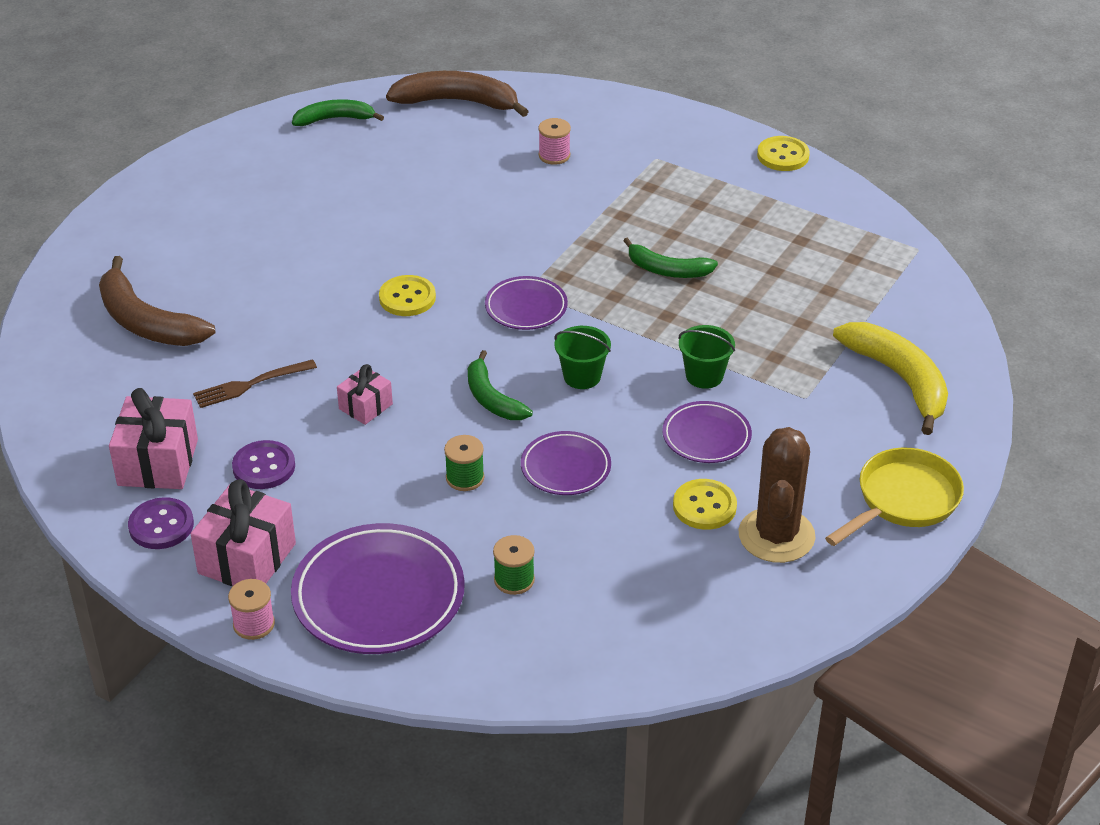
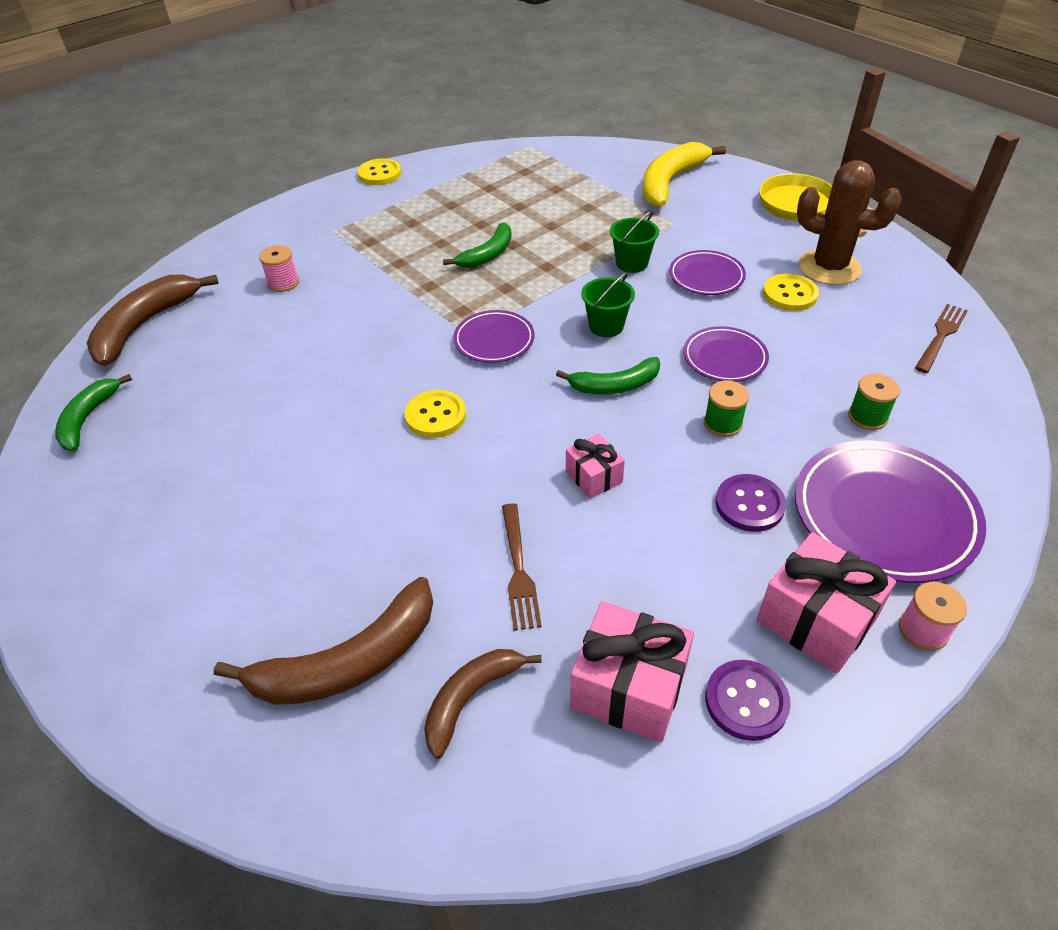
camera: 70 degrees left, 5 degrees up
(131, 386) = (470, 698): none -> brown banana
(264, 467) = (665, 580): purple button -> purple button (749, 504)
(681, 636) = (941, 336): none -> brown fork
(899, 379) = (670, 182): yellow banana -> yellow banana turned 45 degrees counterclockwise

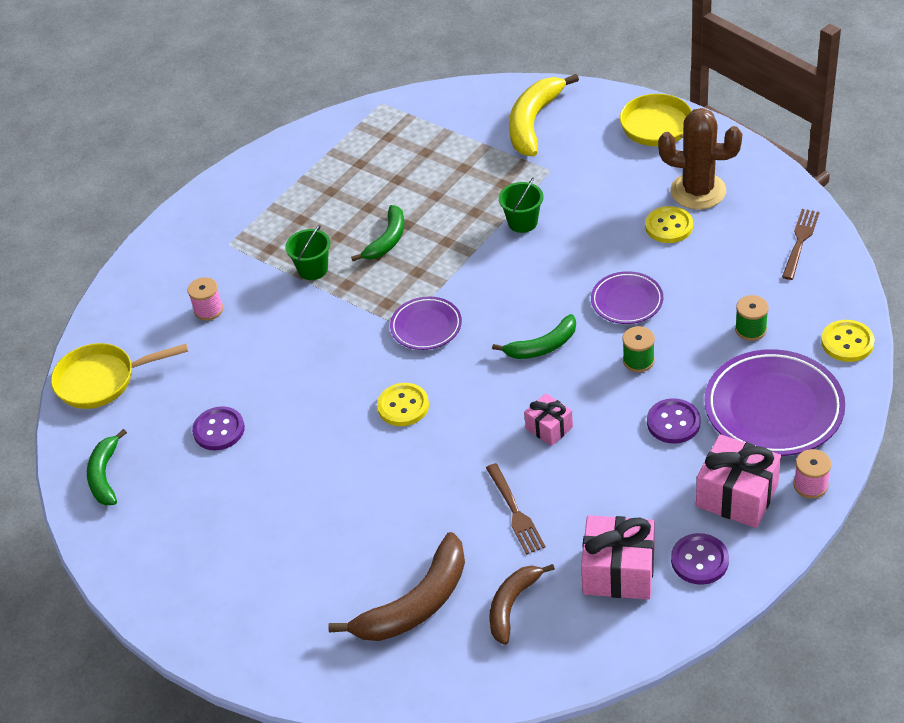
camera: 10 degrees left, 0 degrees up
(145, 325) = (102, 380): brown banana -> yellow pan
(229, 398) = (219, 430): none -> purple button
(379, 174) = (243, 168): yellow button -> yellow button (847, 342)
(606, 326) = (519, 292): green bucket -> green bucket (313, 269)
(706, 277) = (592, 223): purple plate -> none

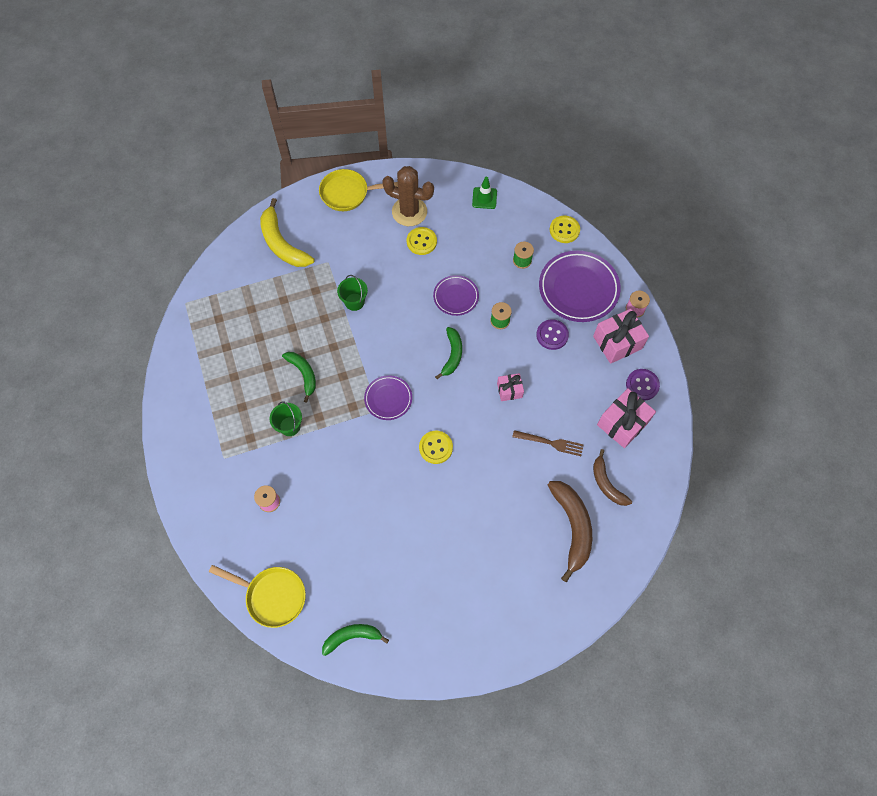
camera: 60 degrees left, 20 degrees up
(102, 380) = (272, 596): yellow pan -> yellow pan turned 90 degrees counterclockwise
(105, 475) = (352, 637): green banana -> green banana turned 135 degrees clockwise
(219, 430) = (371, 552): purple button -> none
(698, 191) = (409, 212): brown cactus -> brown cactus turned 60 degrees clockwise
(800, 241) = (484, 198): brown fork -> green traffic cone

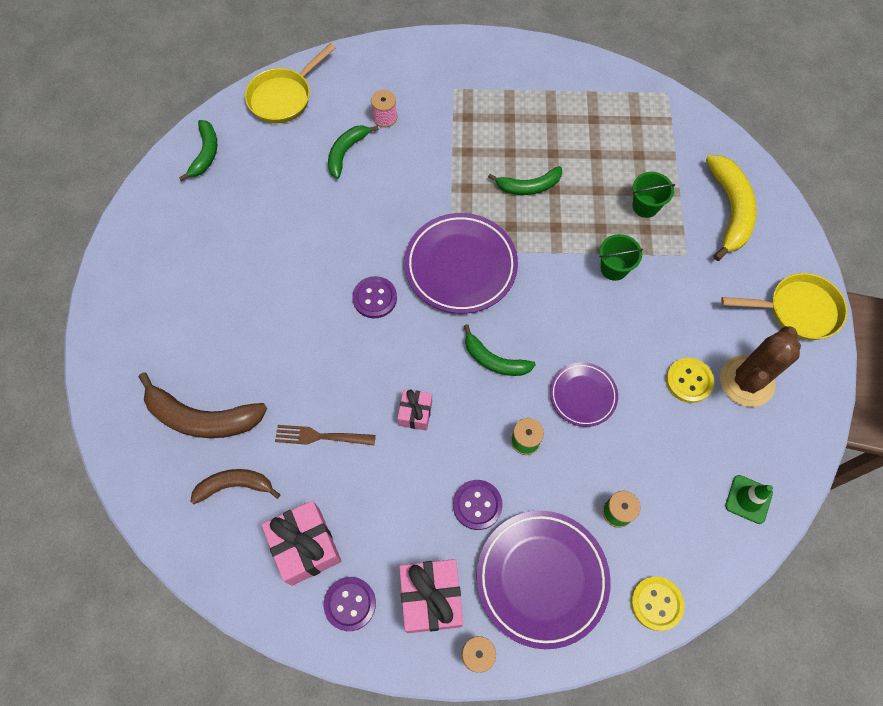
camera: 110 degrees right, 0 degrees up
(282, 243) = (730, 210): yellow banana -> yellow banana turned 105 degrees clockwise
(290, 426) = (466, 157): green bucket -> green bucket (645, 206)
(314, 519) = (346, 152): none -> green banana
(348, 193) = (797, 310): yellow pan -> yellow pan turned 75 degrees clockwise
(388, 399) = (460, 266): purple plate -> purple plate, size x1.78
(435, 447) = (375, 298): yellow button -> purple button
(550, 443) = (321, 436): brown fork -> brown fork turned 60 degrees clockwise

